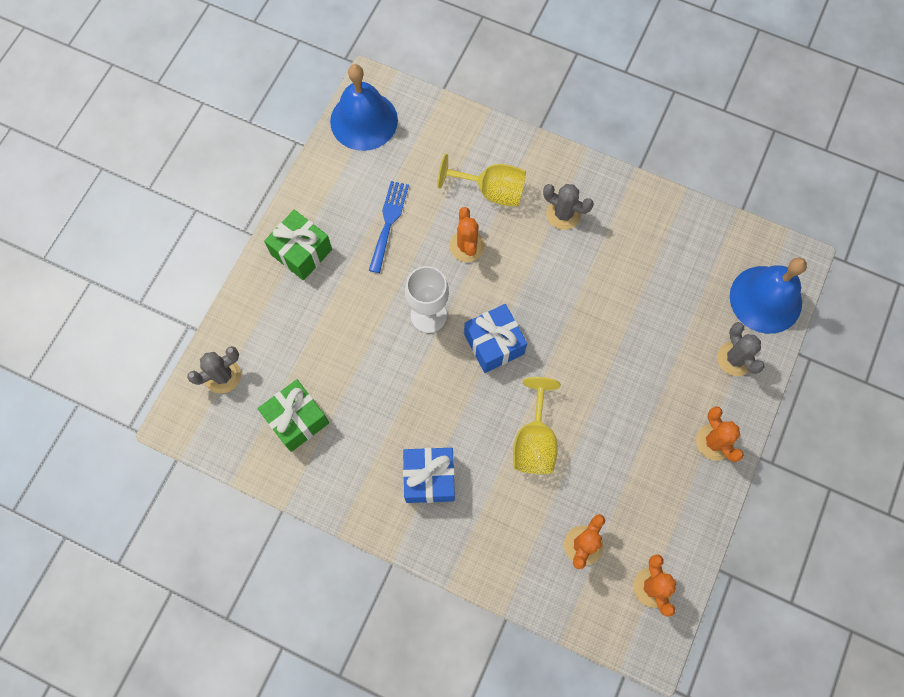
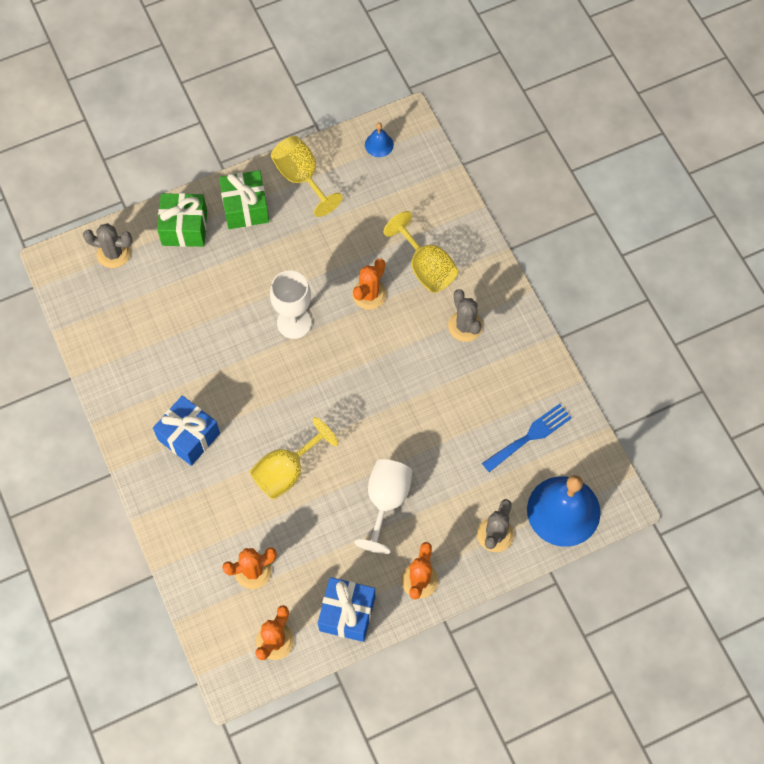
camera: 40 degrees right, 5 degrees down
(297, 420) = (136, 323): green gift -> green gift (184, 228)
(325, 193) = (301, 178): none -> yellow goblet
(364, 120) = (379, 144): blue bell -> blue bell, size x0.44
(388, 222) = (328, 233): blue fork -> blue fork (530, 436)
(494, 344) = (322, 380): blue gift -> blue gift (347, 613)
(632, 401) = (386, 501): none -> white goblet

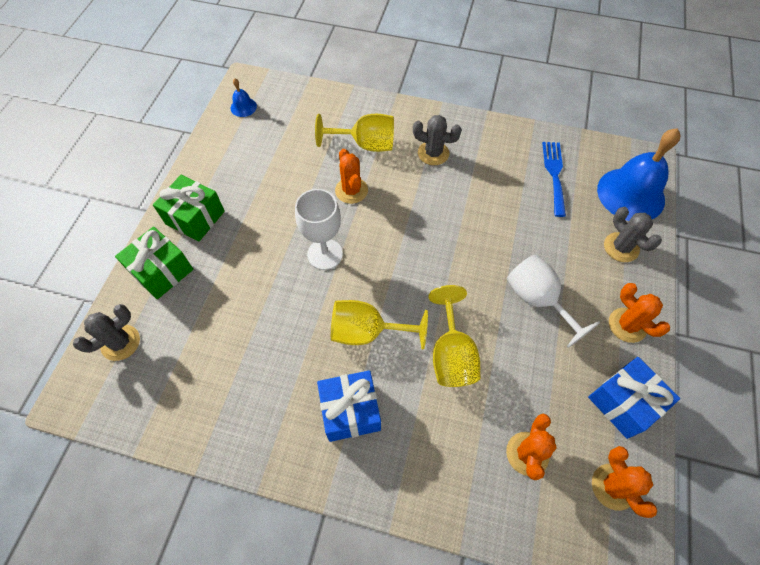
camera: 50 degrees left, 5 degrees down
(301, 178) = (214, 166): yellow goblet -> yellow goblet (367, 332)

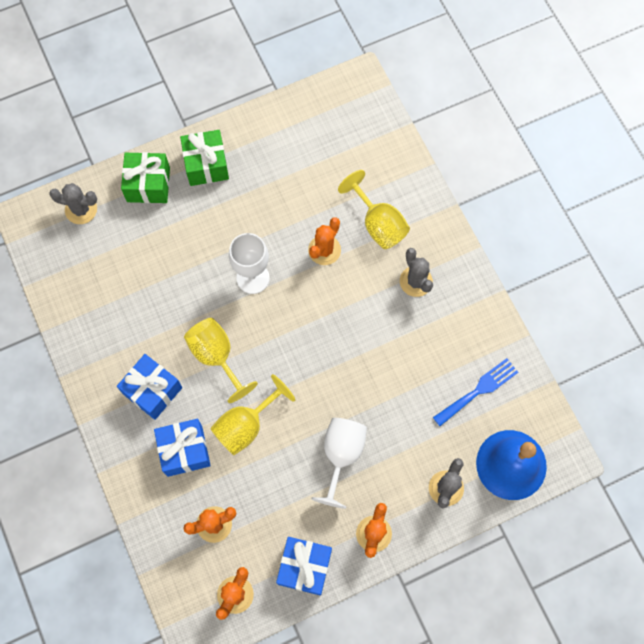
camera: 50 degrees right, 10 degrees up
(243, 107) = (333, 103): blue bell -> none
(433, 426) = (184, 450): none -> blue gift

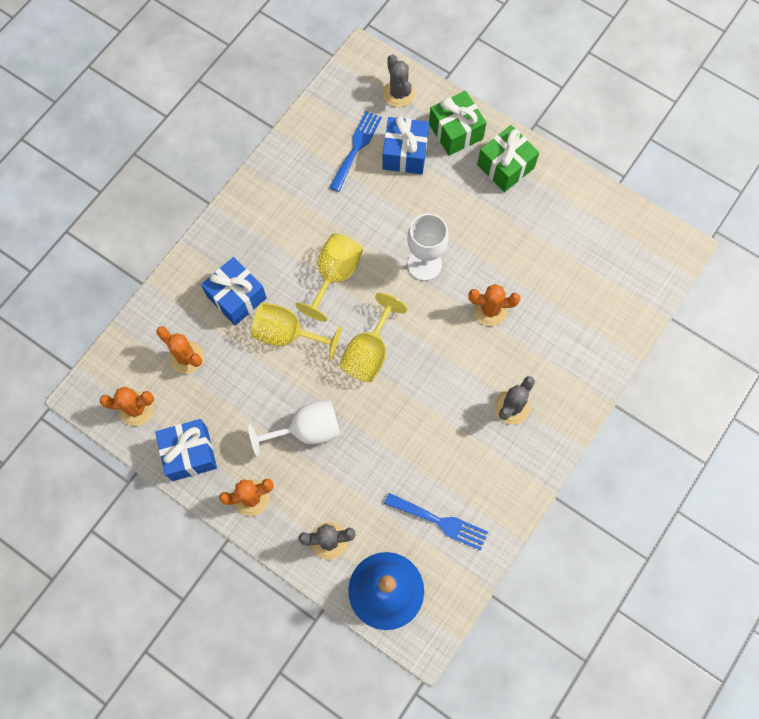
camera: 60 degrees right, 0 degrees up
(109, 272) = (356, 148): none -> blue fork
(152, 390) = (274, 242): blue gift -> blue gift (405, 154)
(378, 224) = (546, 343): yellow goblet -> yellow goblet (369, 352)

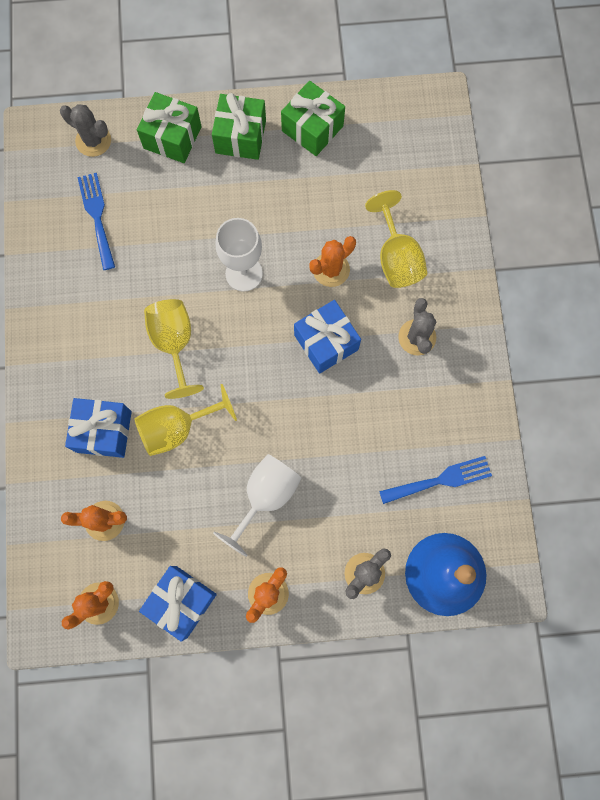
camera: 40 degrees left, 5 degrees up
(369, 352) = (261, 386): yellow goblet -> yellow goblet (396, 258)
(405, 154) = (145, 190): blue gift -> blue gift (326, 342)
(563, 199) = (312, 128): none -> green gift

